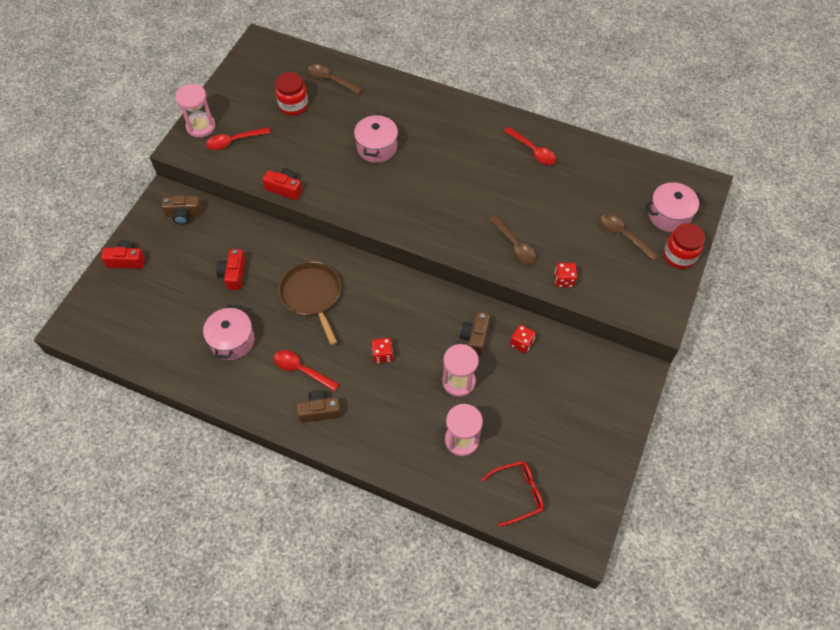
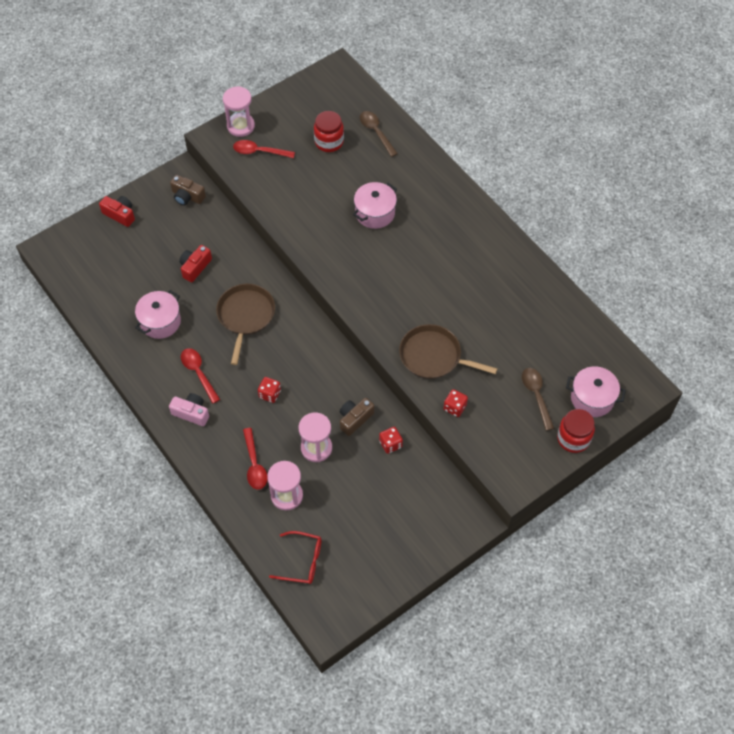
camera: 30 degrees right, 0 degrees up
(285, 189) = (274, 213): red camera -> none
(319, 411) = (191, 413): brown camera -> pink camera
(514, 245) = (434, 356): brown spoon -> brown pan
(533, 151) = (511, 280): red spoon -> red spoon (254, 464)

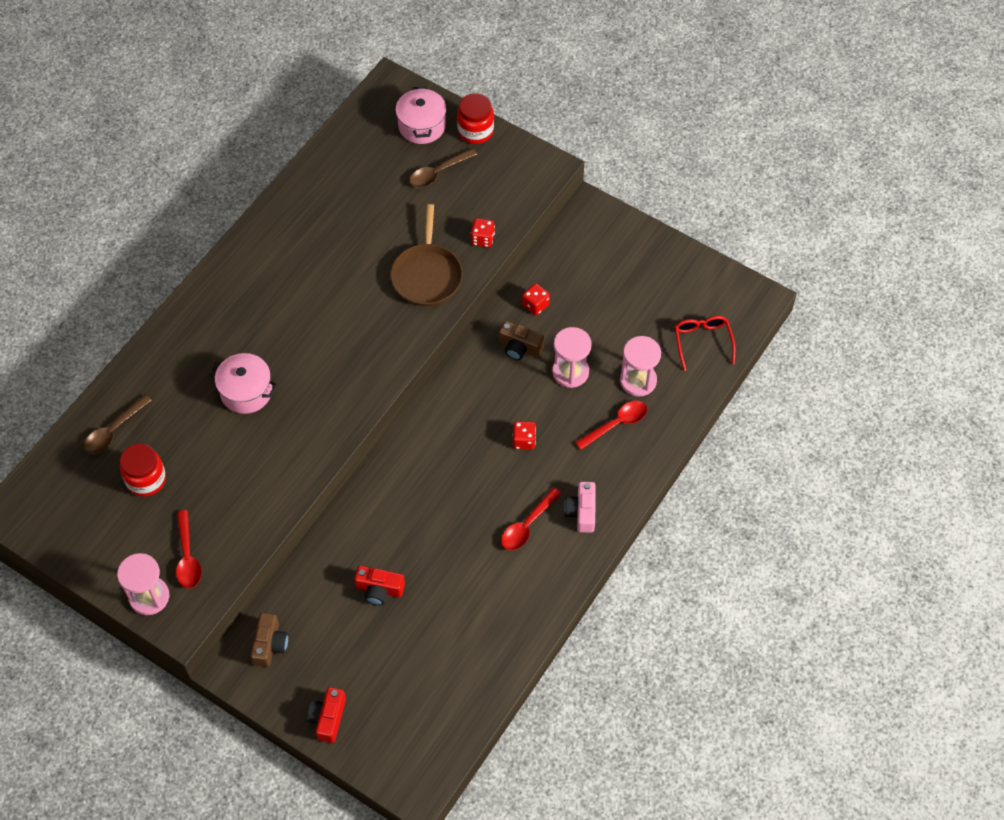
camera: 110 degrees left, 0 degrees up
(160, 322) = (474, 597): pink pot -> none
(245, 316) = (430, 504): brown pan -> none

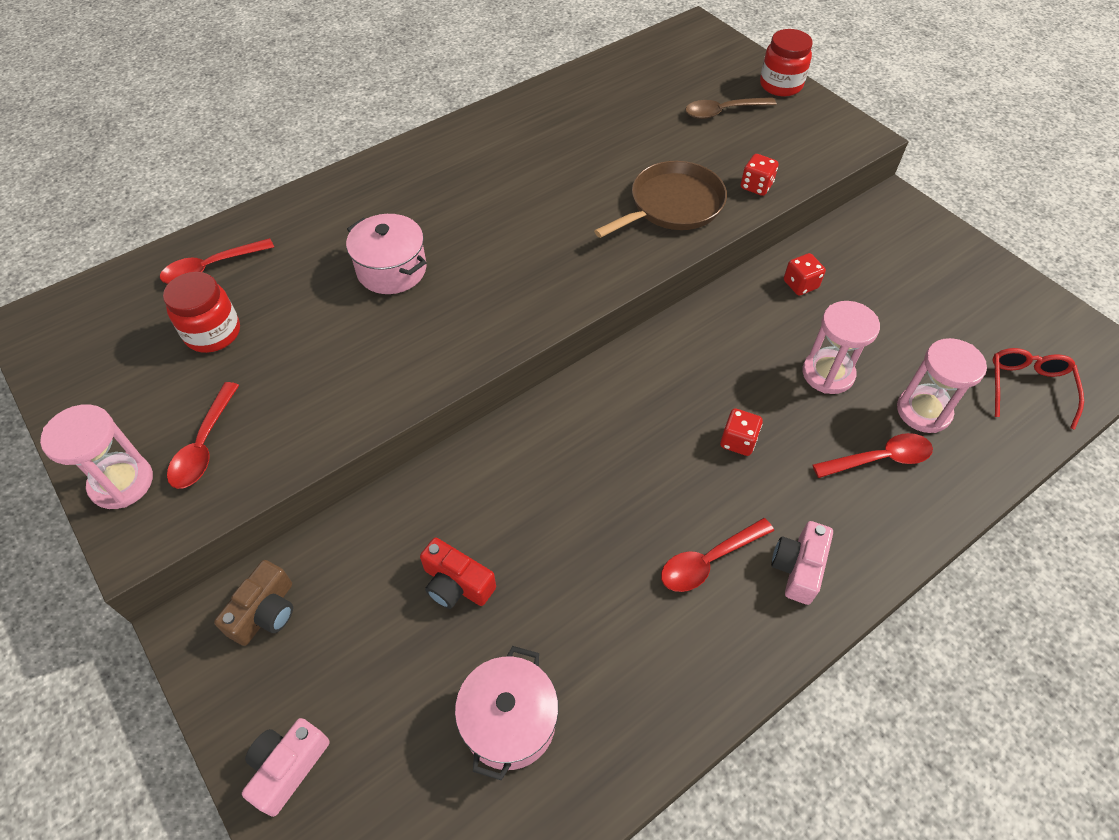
camera: 20 degrees right, 5 degrees down
(113, 431) = (211, 268): brown spoon -> red spoon
(328, 718) = (288, 767): red camera -> pink camera
(422, 126) = (719, 68): pink pot -> pink pot (509, 721)
(427, 275) = (672, 205): brown pan -> brown pan turned 150 degrees counterclockwise
(519, 347) = (765, 326): brown camera -> none

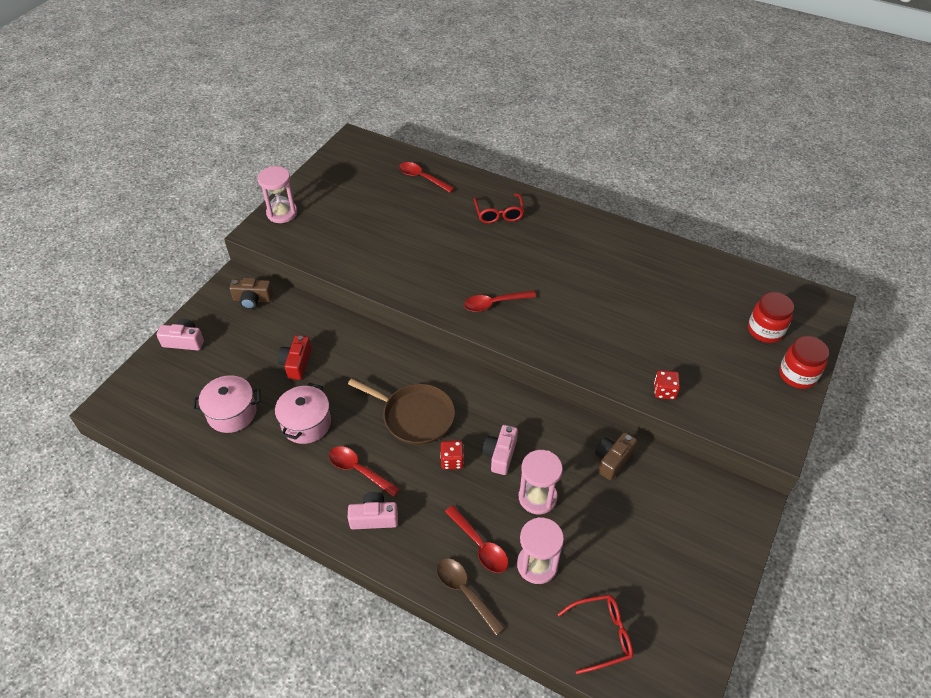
camera: 65 degrees right, 5 degrees down
(204, 445) = (314, 229): red spoon -> red spoon (494, 304)
(213, 333) = (381, 199): red jar -> red jar (765, 330)
(361, 213) = (499, 214): none -> red glasses
(392, 270) = (464, 244): pink pot -> pink pot (306, 423)
(672, 205) = (609, 351): brown pan -> brown pan (414, 416)
(722, 112) = (733, 349): brown spoon -> brown spoon (465, 592)
(749, 386) = (500, 455): none -> pink camera
(800, 284) = (612, 460): red dice -> brown camera

